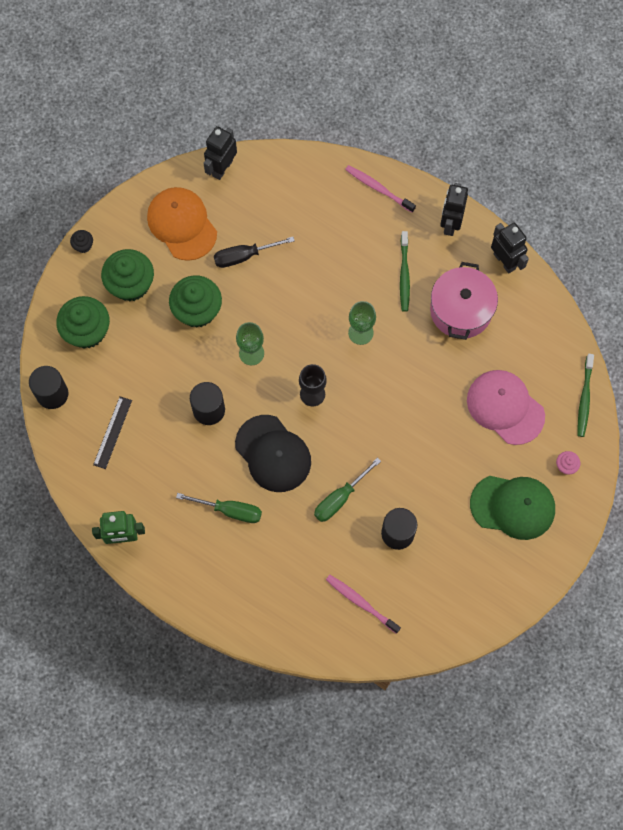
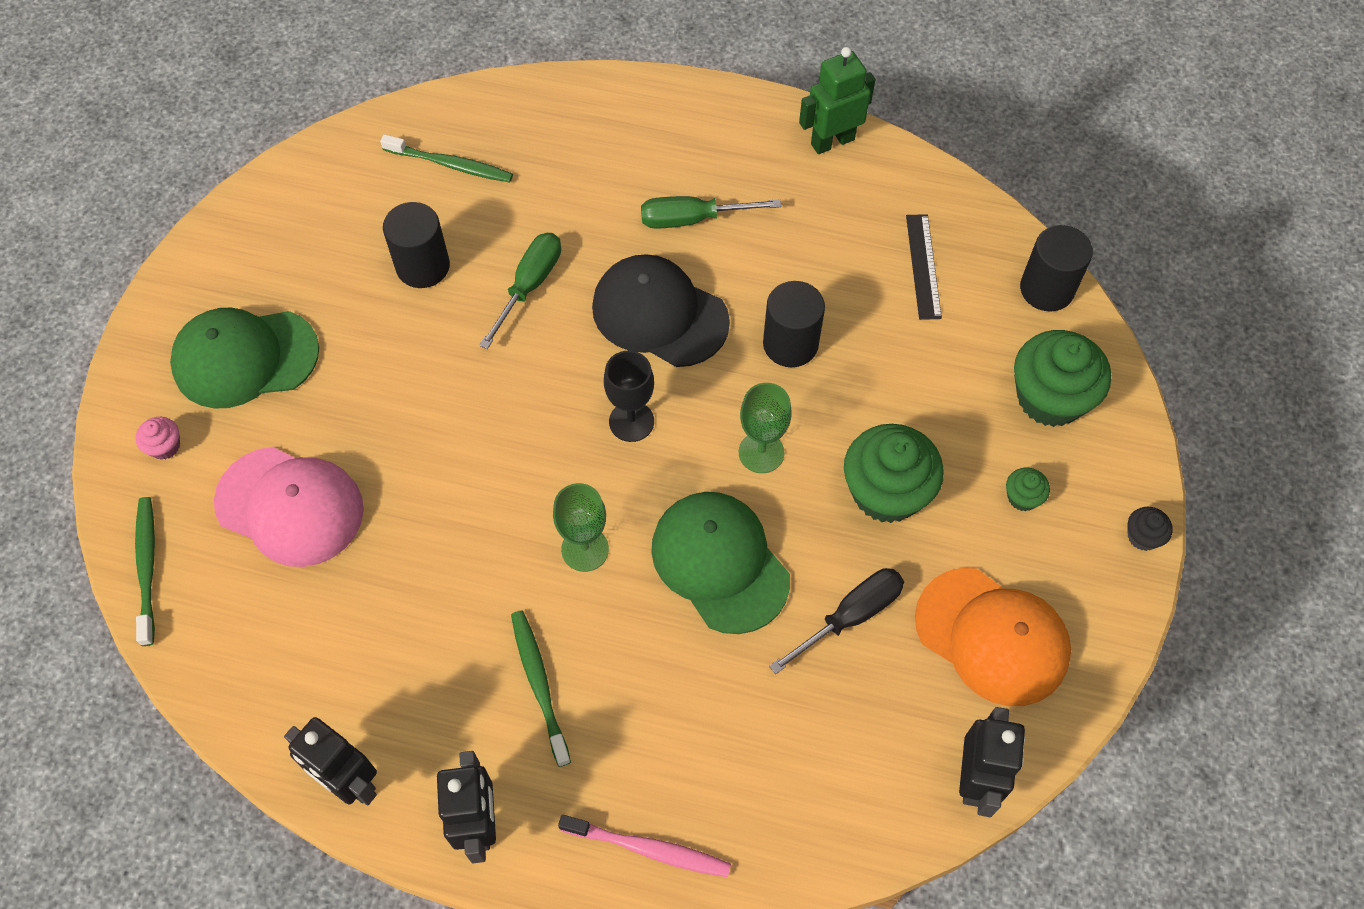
camera: 160 degrees right, 10 degrees down
(131, 284) = (1022, 497): green cupcake -> green cupcake, size x0.44
(296, 303) = (720, 563): none -> green cap
(361, 602) = (451, 165): pink toothbrush -> green toothbrush
(461, 310) = (412, 652): pink pot -> none

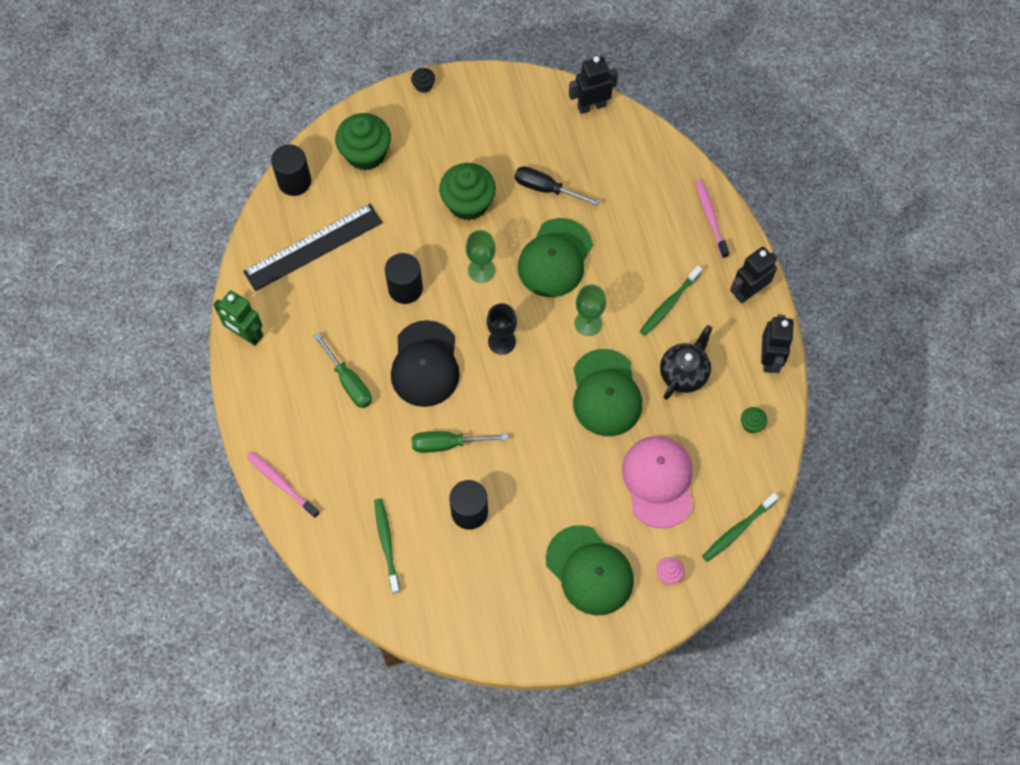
camera: 120 degrees left, 5 degrees up
(417, 637) = (684, 373): none -> black teapot
(463, 512) = (606, 393): none -> green cap
(605, 97) = (281, 483): none -> pink toothbrush
(923, 266) = (313, 247): black ruler -> black ruler, size x1.82
(992, 636) = (517, 126): orange cap -> none
(1022, 497) = (433, 143): green cupcake -> green cupcake (751, 424)

